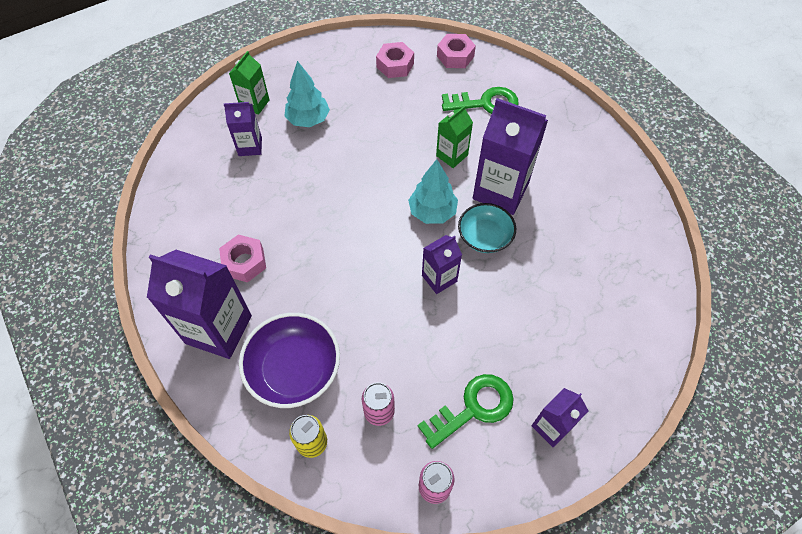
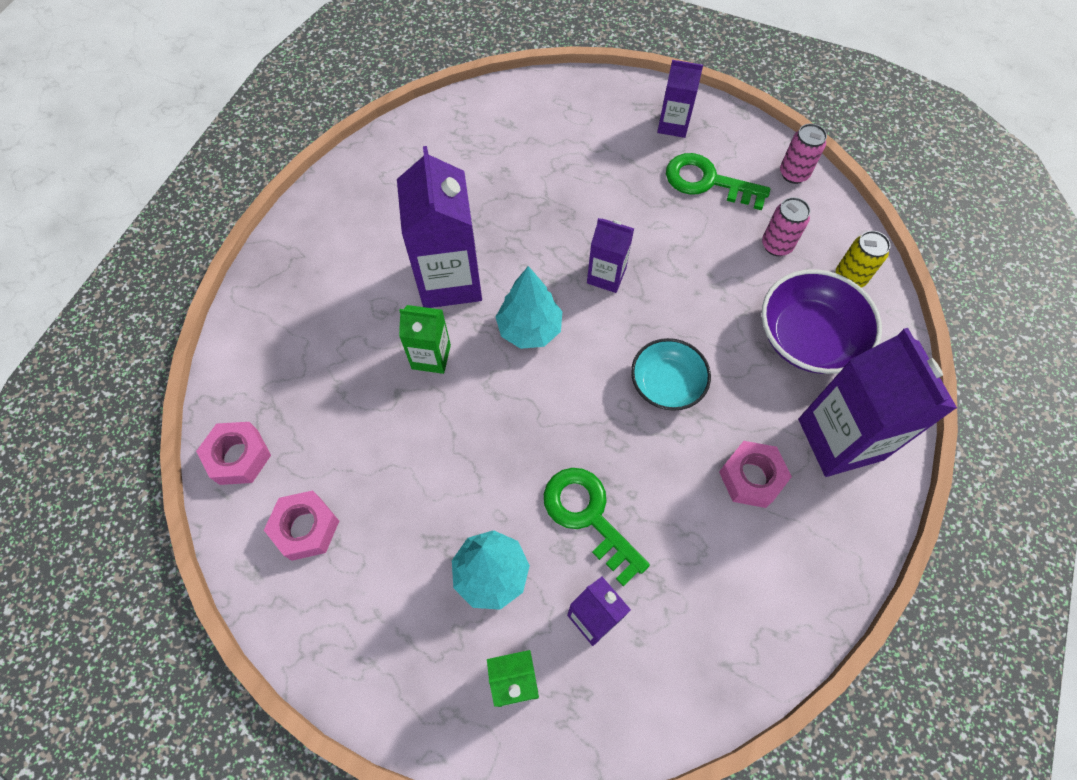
camera: 125 degrees left, 5 degrees up
(485, 103) = (314, 368): green key -> green key (589, 516)
(485, 237) = (523, 263): turquoise bowl -> turquoise bowl (666, 384)

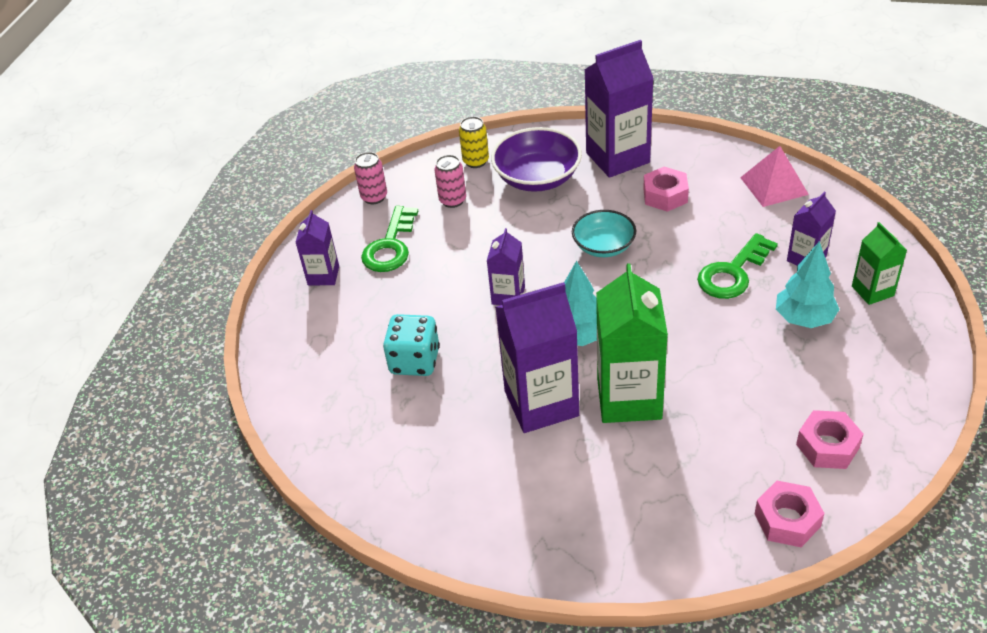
camera: 95 degrees left, 20 degrees down
(431, 357) = (629, 398): green carton -> green carton, size x1.85
(535, 187) = (415, 361): none -> turquoise dice
(751, 629) = (774, 186): none -> pink pyramid

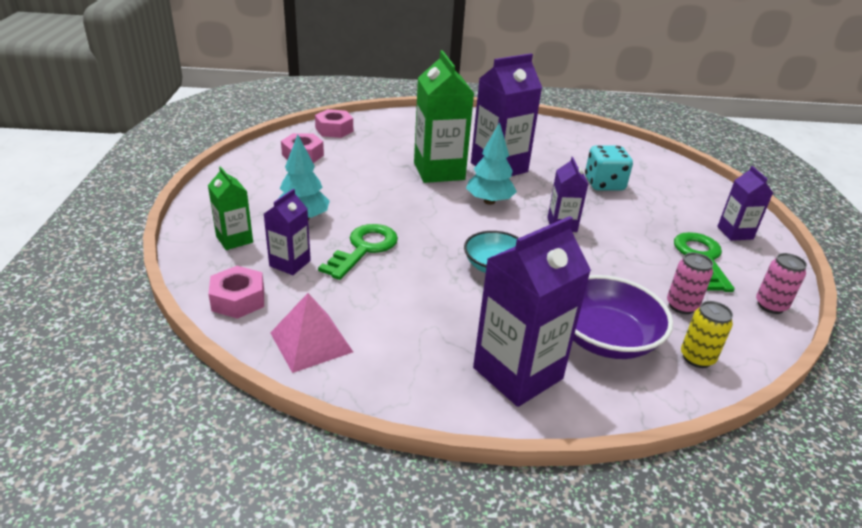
camera: 160 degrees right, 10 degrees down
(665, 195) = (443, 323): pink nut -> pink nut (238, 299)

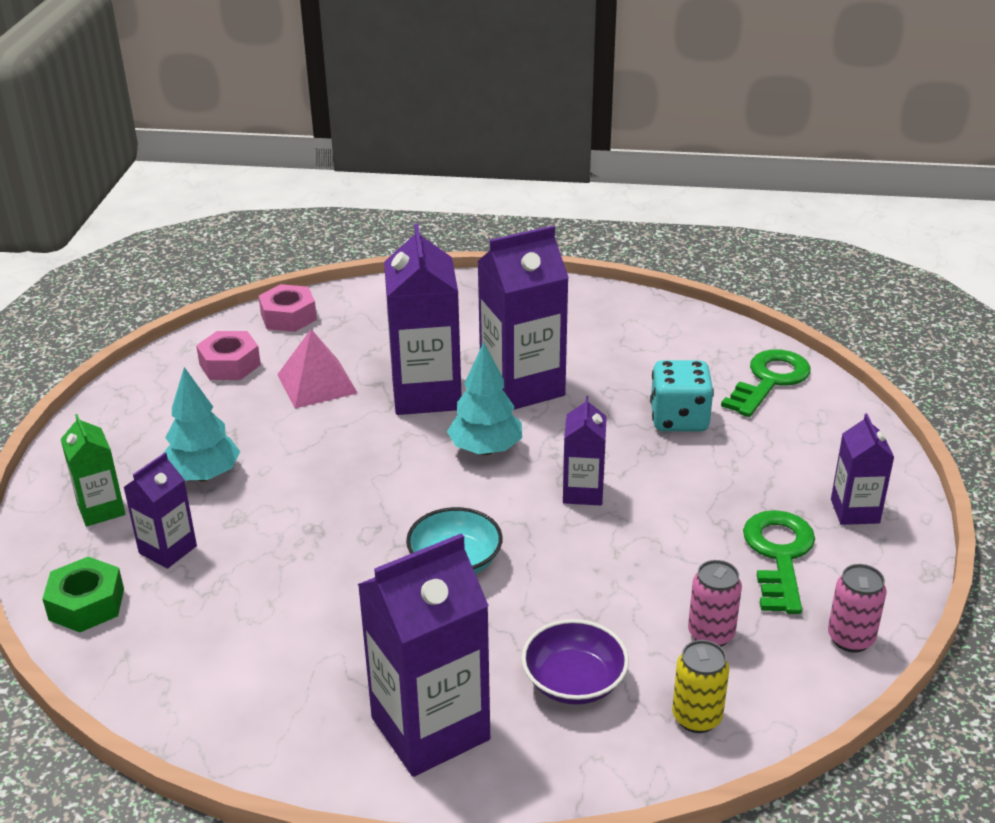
camera: 10 degrees right, 0 degrees up
(238, 299) = (86, 604): pink nut -> green nut
(311, 342) = (167, 671): pink pyramid -> pink pyramid (317, 383)
(364, 249) = (276, 528): green key -> green key (769, 380)
(439, 171) = (426, 394): green carton -> purple carton
(605, 338) = (574, 681): purple bowl -> purple bowl, size x0.66

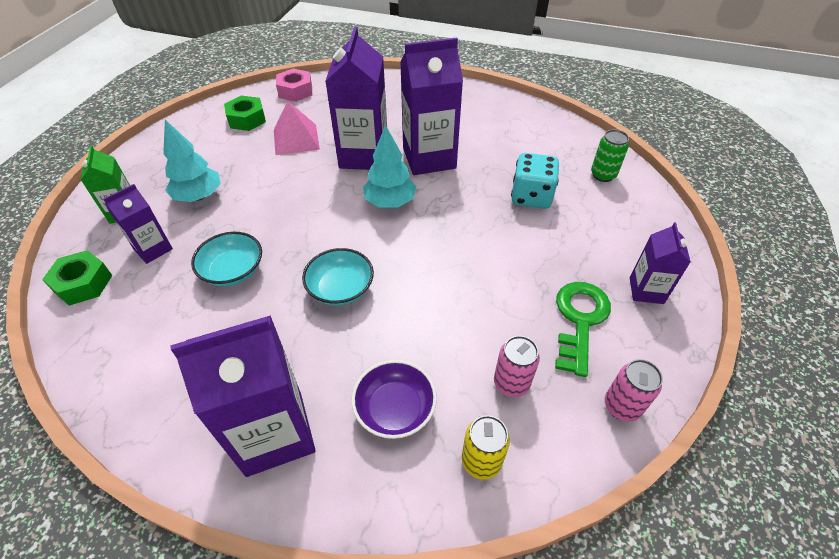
camera: 10 degrees right, 15 degrees up
(230, 364) = (247, 119): pink nut -> green nut
(296, 560) = (233, 271): none -> turquoise bowl
(583, 492) = (447, 245): purple carton -> none
(769, 380) = (603, 175): green key -> green can

